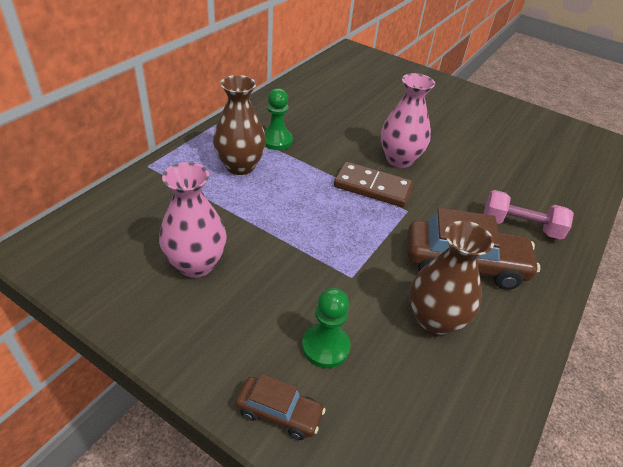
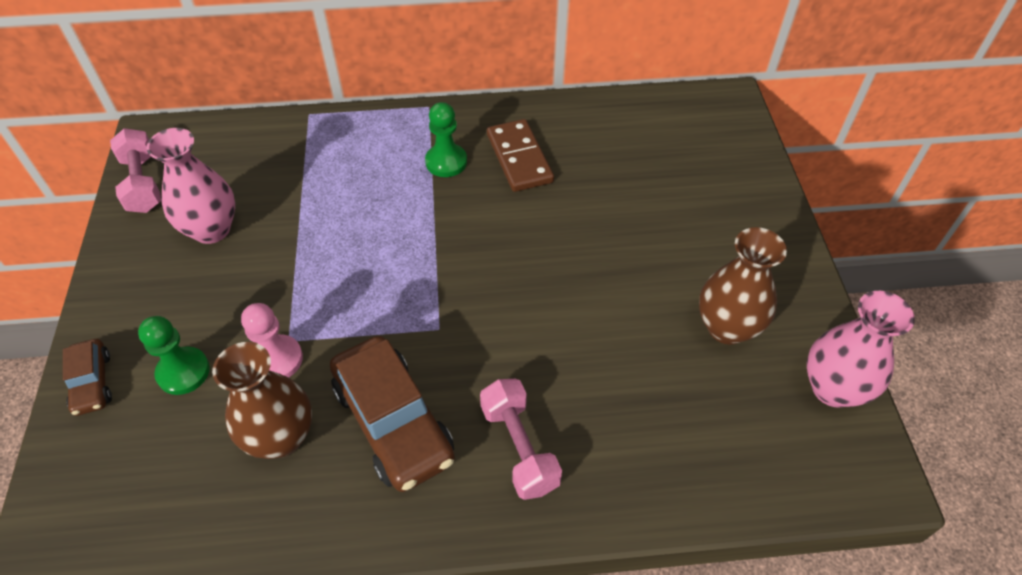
camera: 55 degrees right, 10 degrees up
(87, 279) = (143, 183): none -> pink dumbbell
(240, 166) = (373, 166): brown vase -> brown vase (727, 327)
(363, 290) = (277, 359): none -> pink pawn
(373, 187) = (449, 279): brown domino -> brown domino (519, 158)
(399, 159) = (529, 272): pink vase -> pink vase (833, 388)

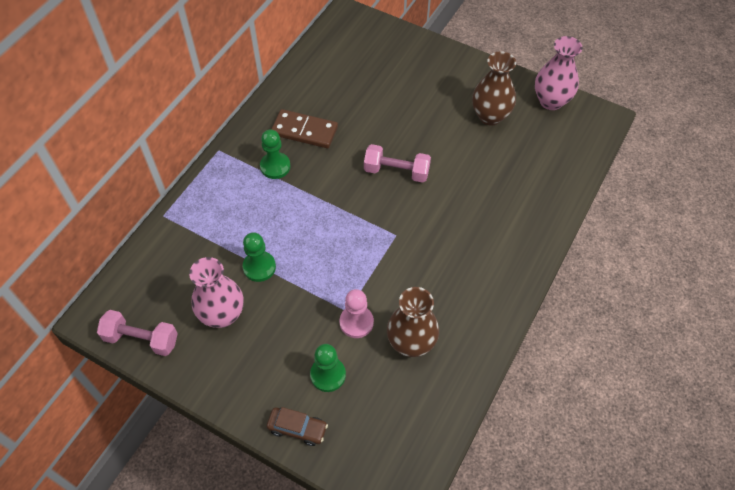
camera: 55 degrees left, 5 degrees up
(296, 225) = (259, 267): none -> green pawn
(394, 422) = (440, 286): brown car -> none
(519, 447) = (494, 239): pink dumbbell -> pink dumbbell (396, 171)

